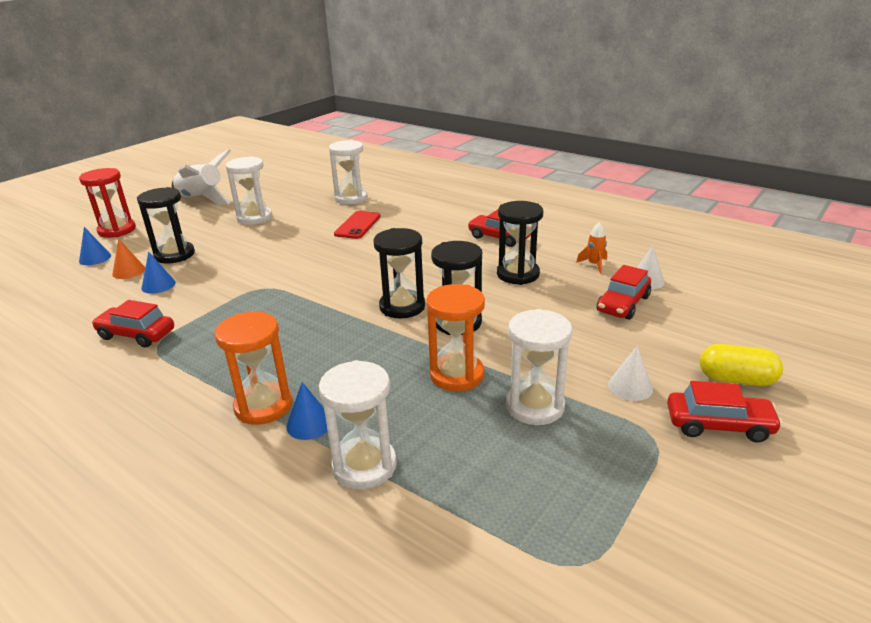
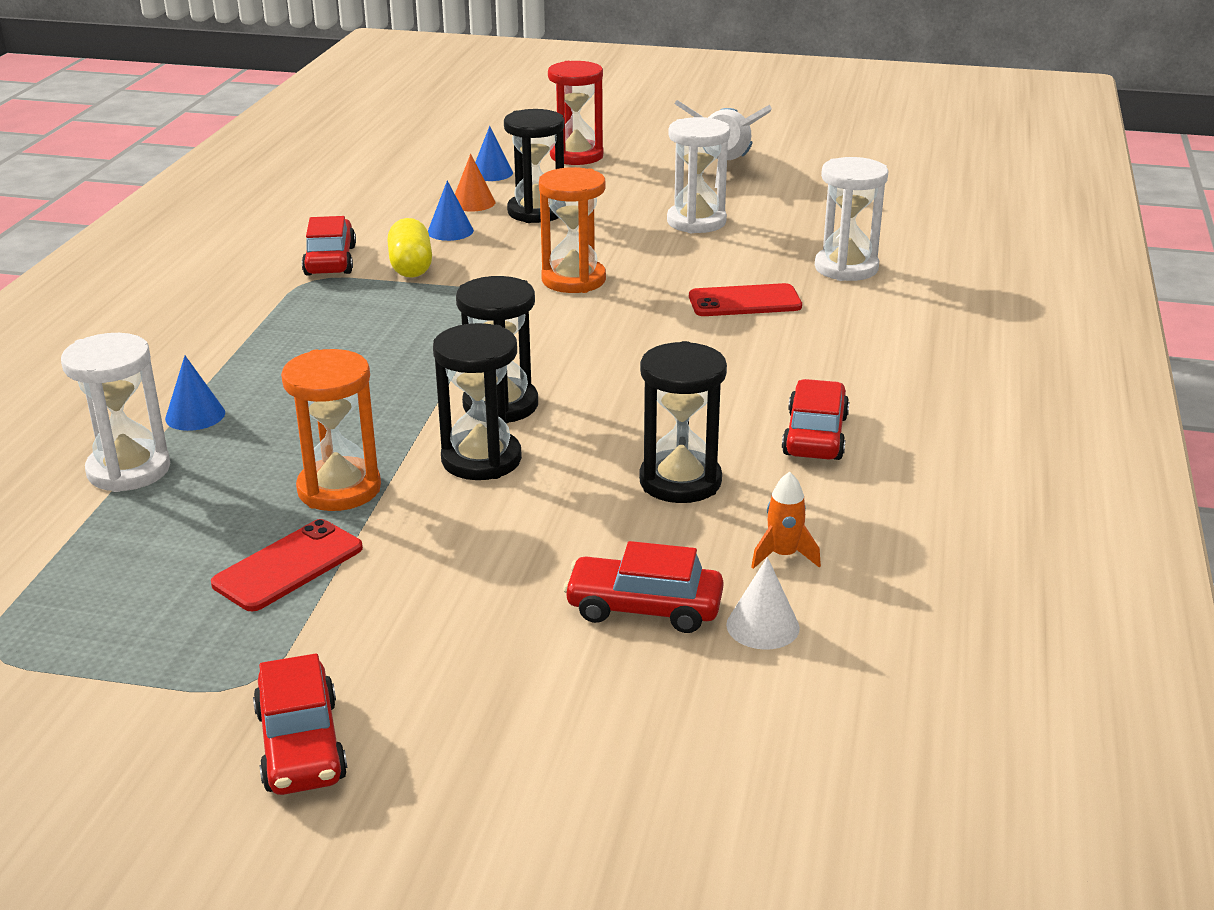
camera: 65 degrees right, 0 degrees up
(263, 406) = (219, 378): orange hourglass -> orange hourglass (573, 280)
(535, 406) = (288, 566): white hourglass -> red phone
(630, 386) = (373, 646): white cone -> none
(736, 379) = (444, 760): yellow capsule -> yellow capsule (411, 266)

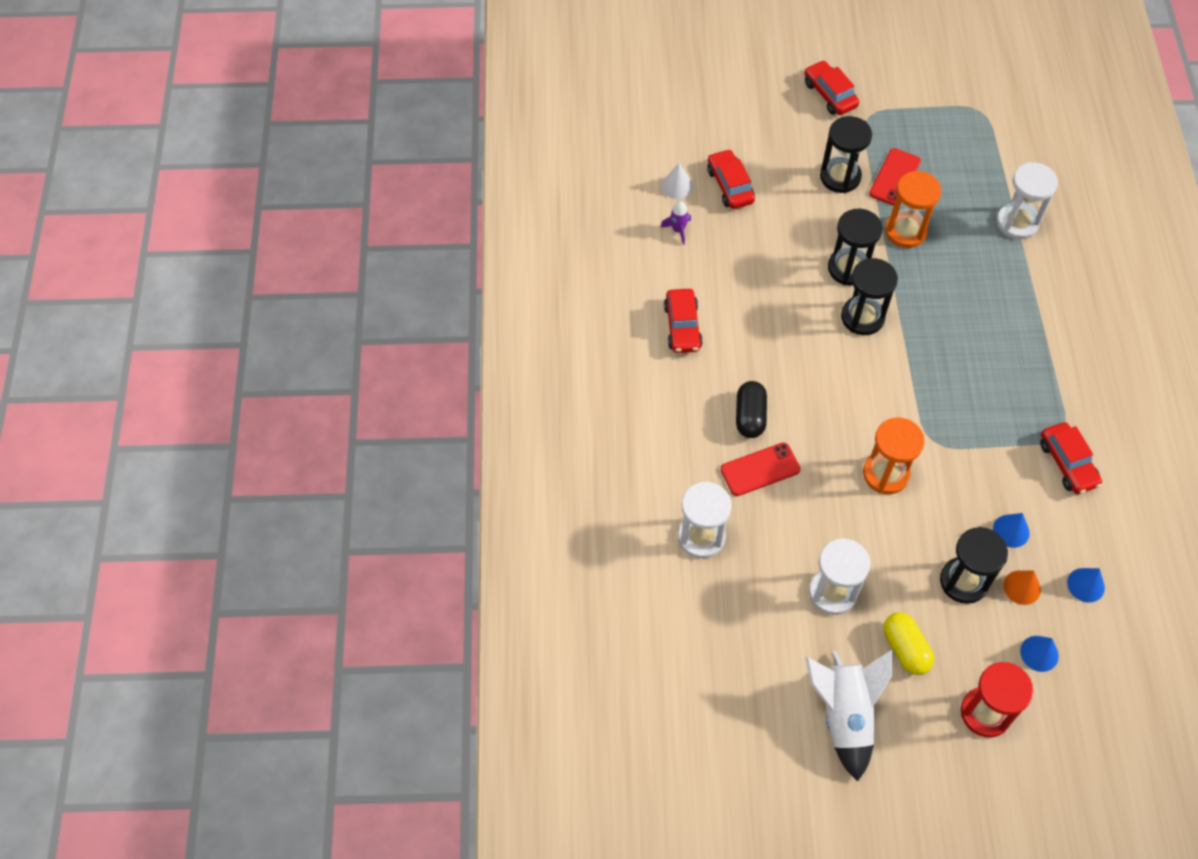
camera: 165 degrees right, 30 degrees up
(195, 415) = (1020, 272): blue cone -> blue cone (1086, 585)
(411, 266) = (1006, 467): yellow capsule -> yellow capsule (905, 649)
(644, 608) = (730, 185): red car -> red car turned 105 degrees counterclockwise
(680, 481) = (742, 273): black hourglass -> black hourglass (840, 177)
(739, 341) = (750, 416): none -> black capsule
(783, 556) = (678, 230): orange rocket -> purple rocket

